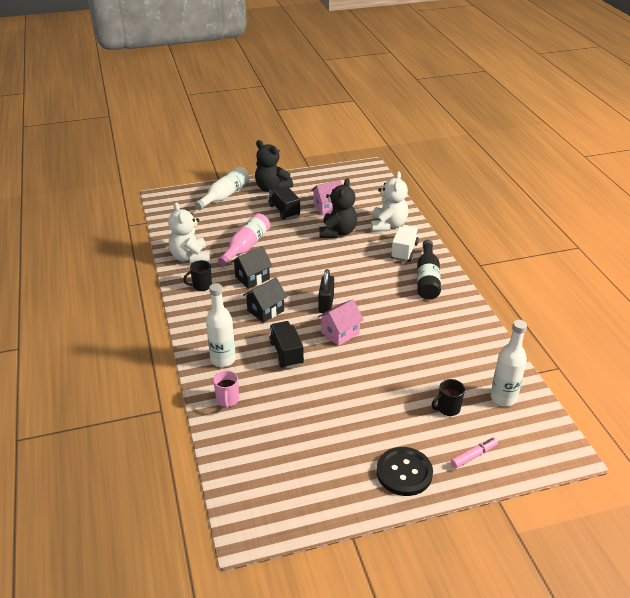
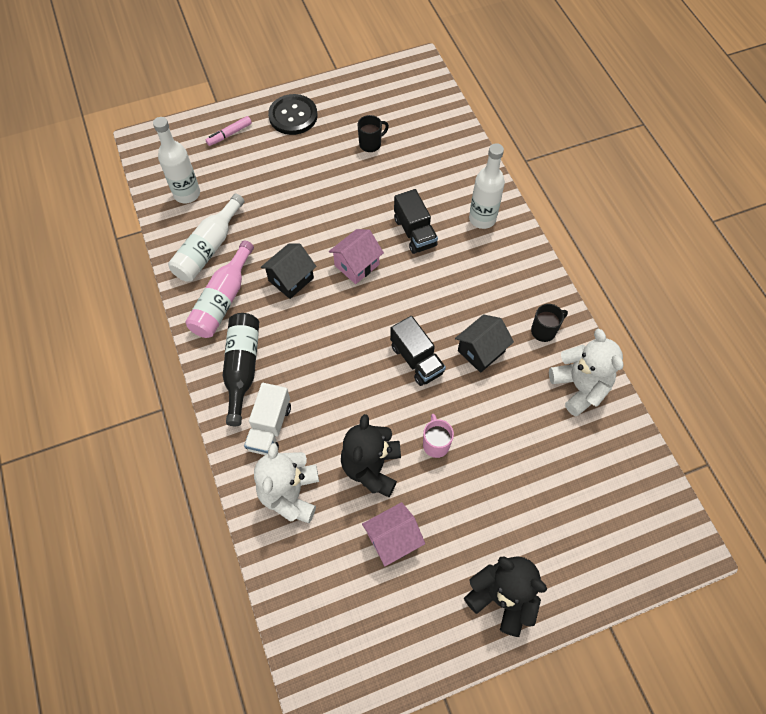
camera: 175 degrees right, 25 degrees up
(225, 195) = (580, 564): white bottle -> white bottle (208, 248)
(227, 400) = (464, 172): pink mug -> pink mug (436, 444)
(246, 246) = (506, 419): pink bottle -> pink bottle (222, 300)
(265, 310) = (451, 293): black house -> black house (291, 279)
(284, 211) = (466, 522): black truck -> black truck (416, 359)
(326, 304) = (377, 310): black padlock -> none
(448, 408) = (245, 178): black mug -> black mug (371, 144)

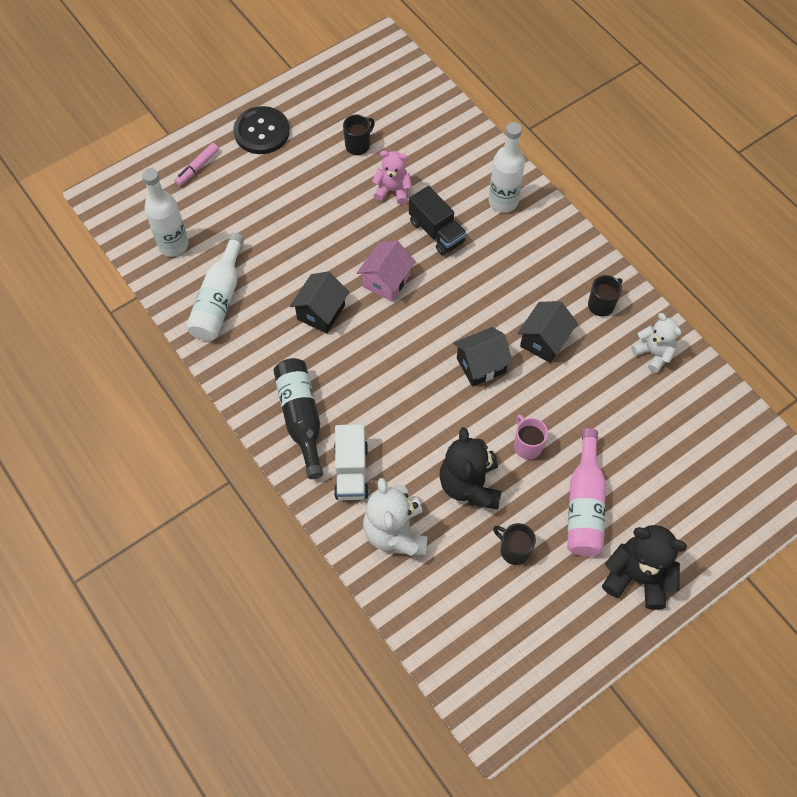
camera: 15 degrees left, 0 degrees up
(222, 300) = (254, 351): pink bottle -> pink bottle (584, 504)
(388, 188) = (393, 191): none -> pink teddy bear
(393, 539) = (514, 550): pink house -> black mug
(416, 359) = (481, 365): black truck -> black house
(579, 387) = (653, 353): white teddy bear -> white teddy bear, size x0.64

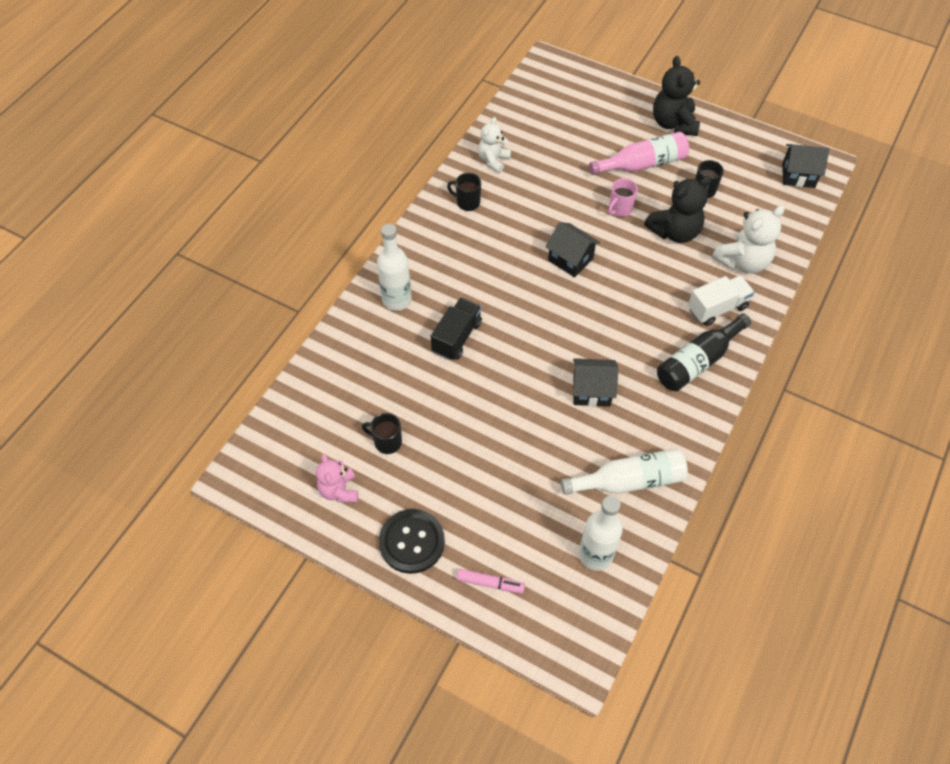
camera: 115 degrees left, 5 degrees down
(386, 281) = (530, 355): pink house -> none
(393, 191) = (428, 389): pink teddy bear -> pink teddy bear (339, 490)
(544, 341) = (523, 227): black house -> black house (798, 175)

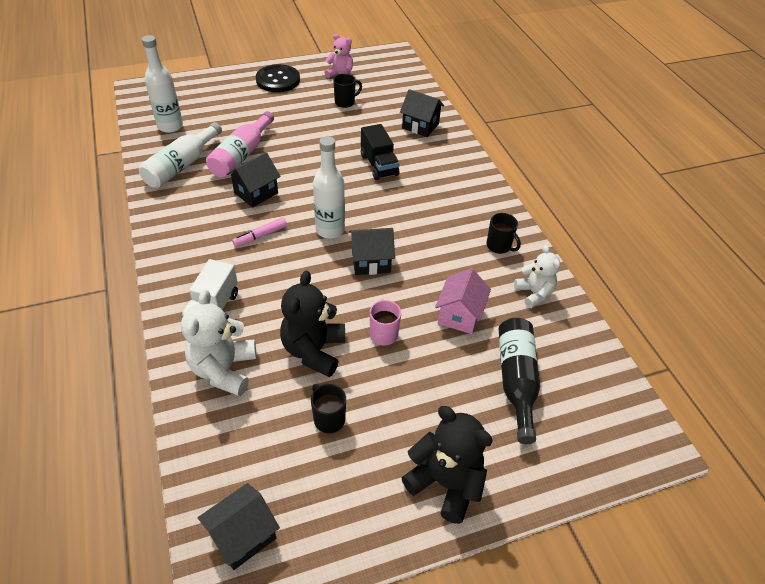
camera: 130 degrees right, 10 degrees down
(362, 351) = (420, 126): none -> black house
(397, 300) = (443, 159): white bottle -> white bottle (330, 230)
(467, 202) = (499, 246): black mug -> black mug turned 75 degrees clockwise
(490, 583) = (218, 89): pink marker -> pink marker (260, 236)
(558, 184) = (459, 315): none -> pink house
(642, 164) = (417, 399): pink bottle -> pink bottle (241, 155)
(697, 361) = (195, 259): black bottle -> black bottle (516, 380)

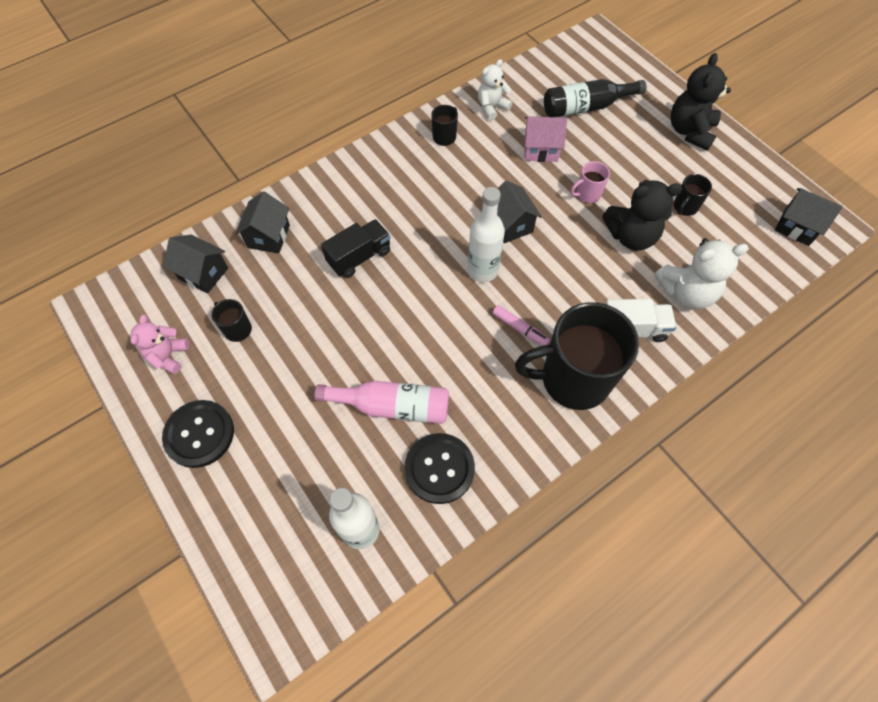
camera: 105 degrees left, 15 degrees up
(181, 166) = (439, 469): white bottle -> black button
(195, 253) = (573, 379): none -> black mug
(256, 193) = (455, 361): black house -> black house (203, 273)

